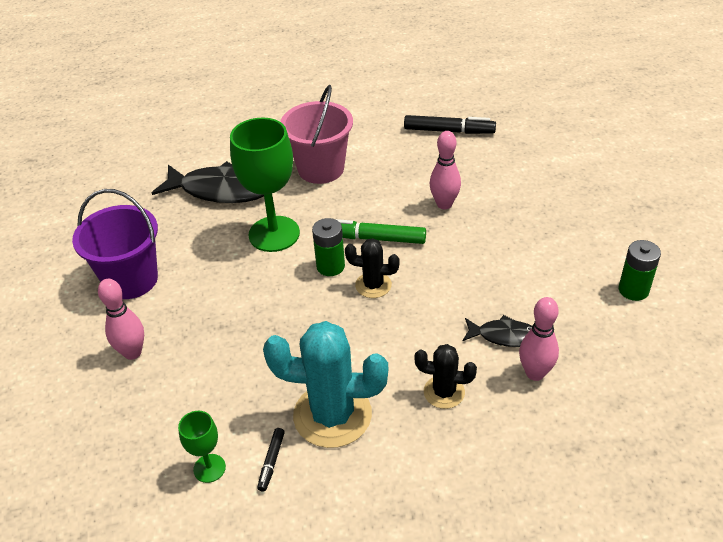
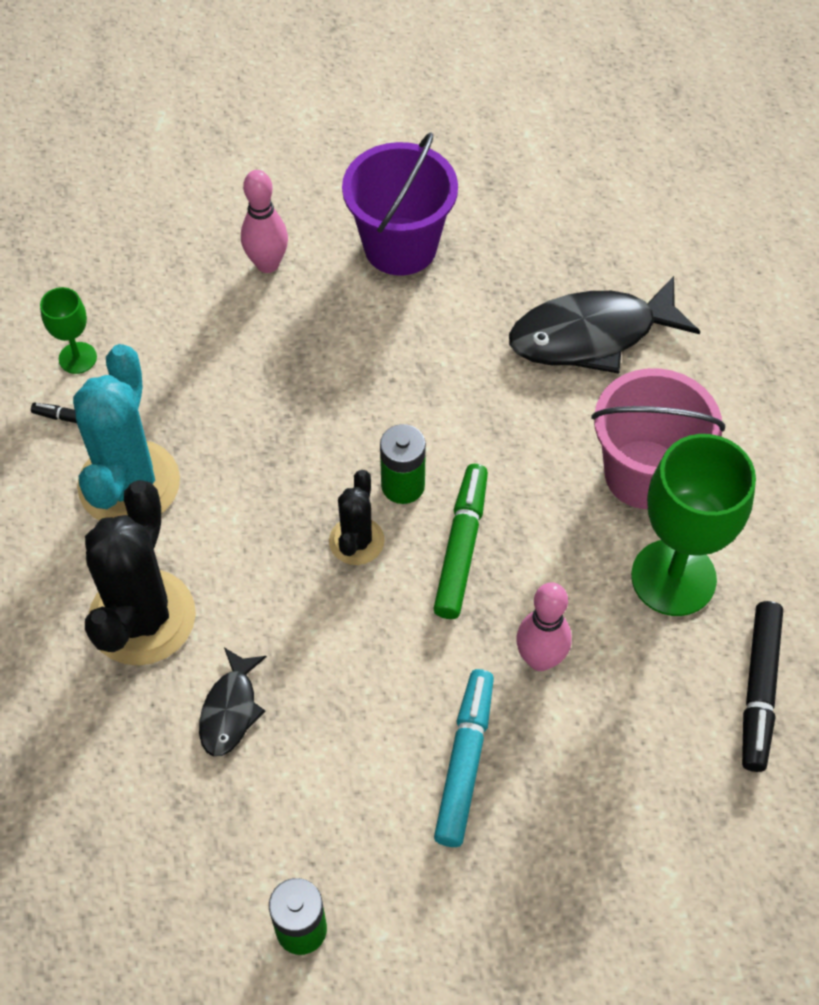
camera: 90 degrees right, 15 degrees up
(220, 190) = (591, 335): black fish -> black fish turned 60 degrees clockwise
(274, 234) = (482, 411): green goblet -> green goblet (673, 577)
(444, 392) = (142, 617): black cactus -> black cactus, size x1.88
(513, 230) = (464, 761): none -> turquoise marker
(535, 373) = (154, 741): pink bowling pin -> none

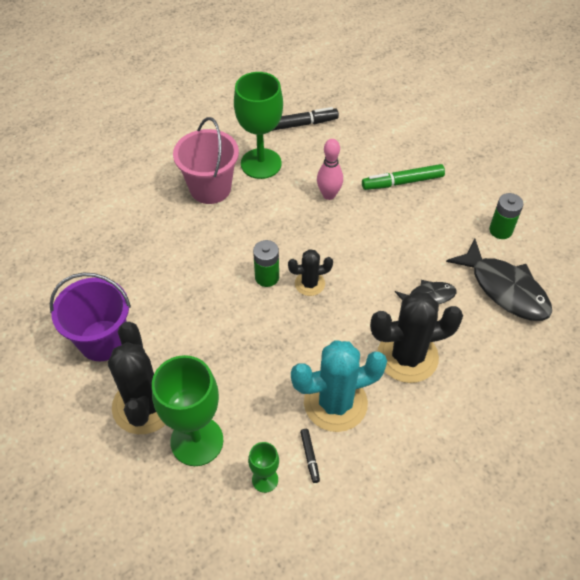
camera: 115 degrees left, 5 degrees down
(179, 304) = (197, 441): none -> green goblet
(267, 264) = (144, 405): pink bowling pin -> black cactus
(461, 546) = (288, 241): green marker -> green marker (402, 182)
(464, 761) = (393, 204): turquoise marker -> none
(591, 335) = (133, 232): black fish -> black fish (505, 289)

